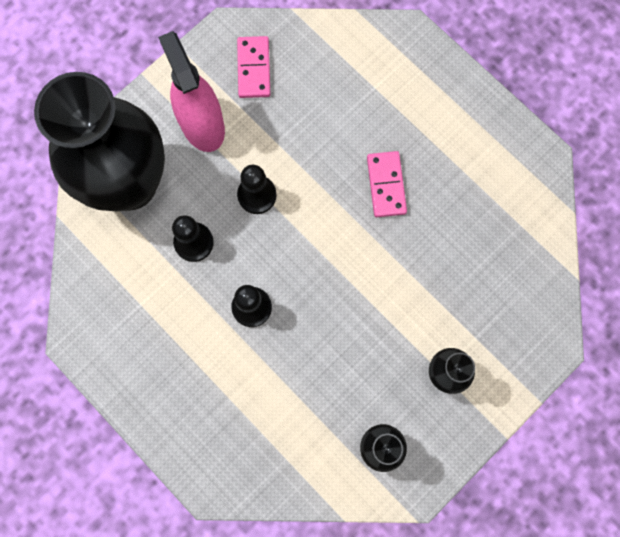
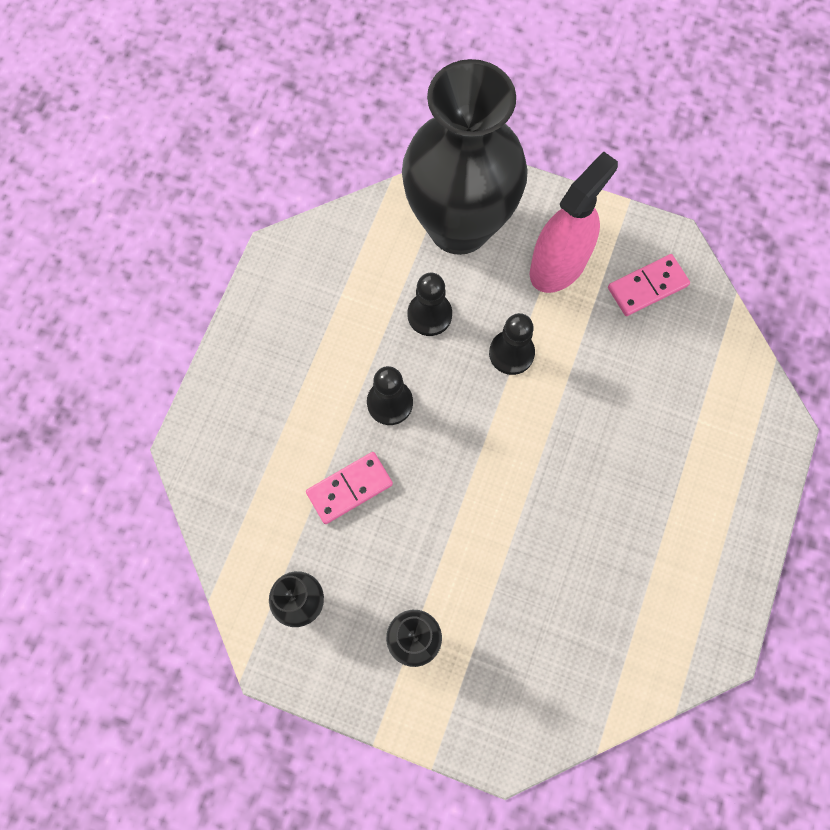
camera: 65 degrees right, 5 degrees down
(386, 185) = (593, 482): pink domino -> pink domino (349, 489)

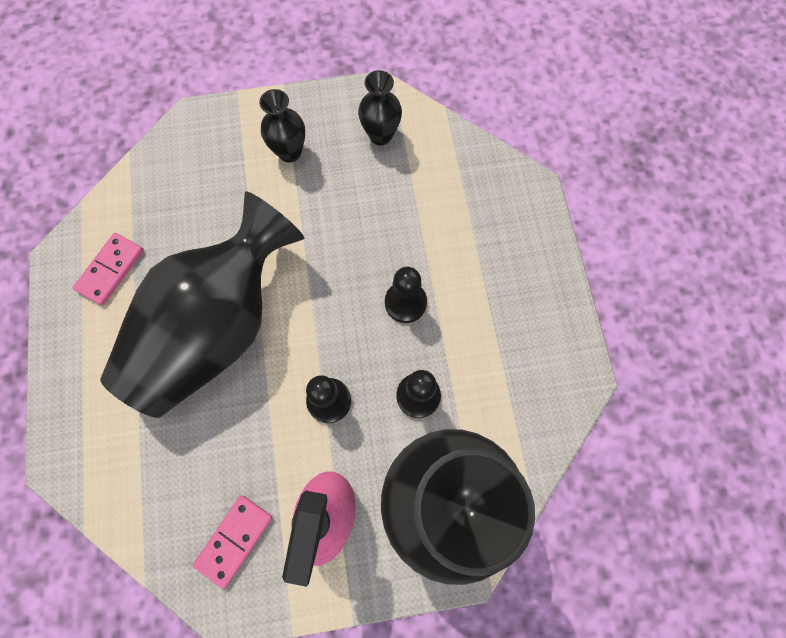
camera: 150 degrees right, 0 degrees up
(349, 489) = (396, 223): pink domino -> pink domino (110, 270)
(584, 478) = (217, 327): none -> black vase

